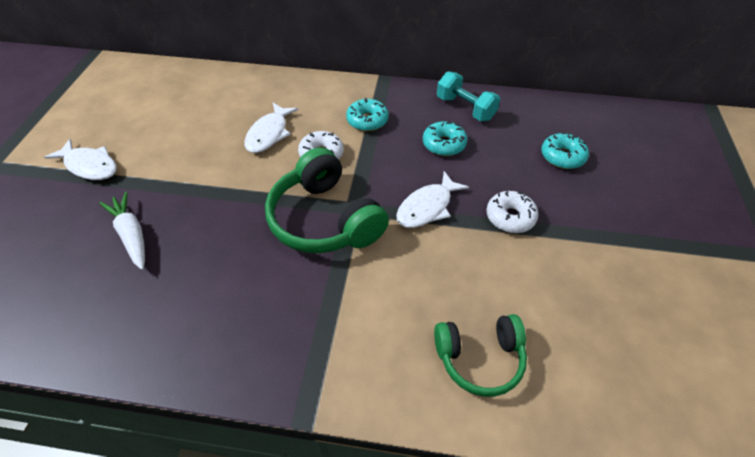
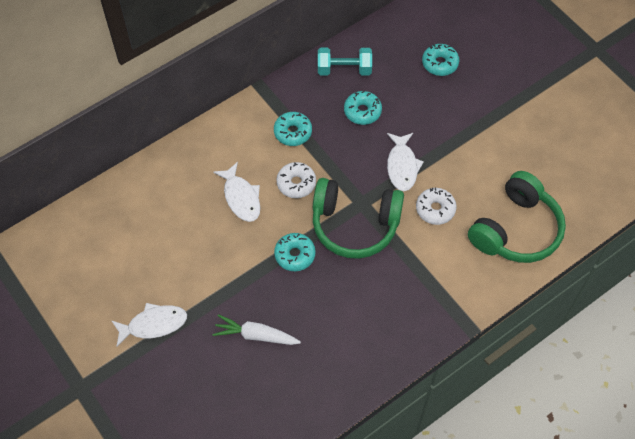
camera: 45 degrees left, 10 degrees up
(247, 202) = (295, 255): none -> turquoise donut
(479, 358) = (516, 229): green headphones -> green headphones, size x1.57
(510, 217) = (452, 134): white donut -> white donut (435, 209)

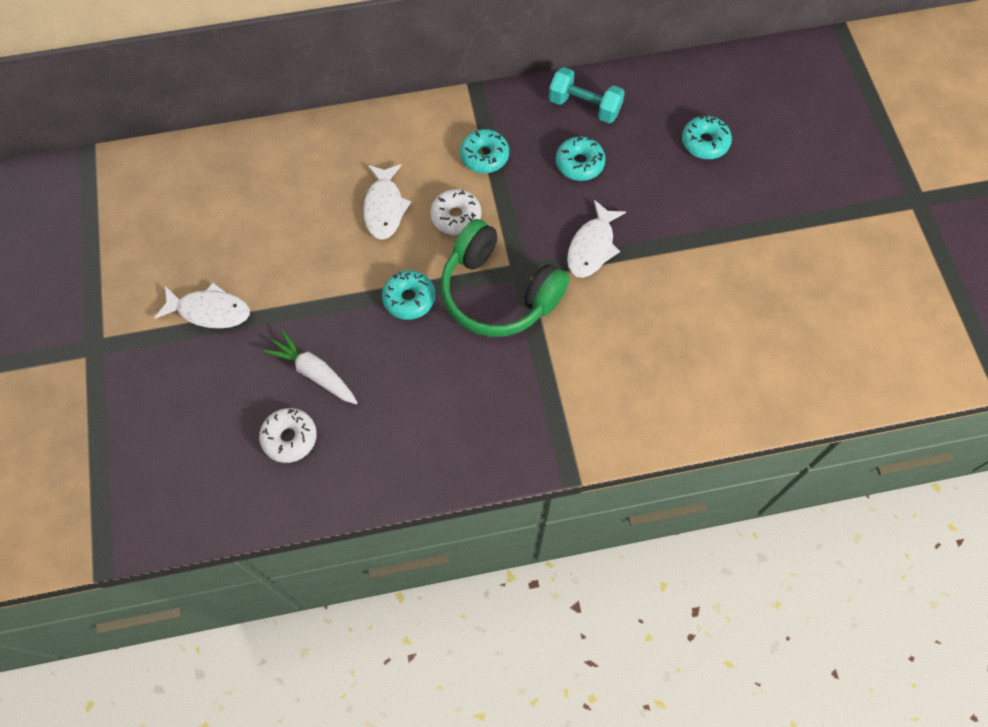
camera: 25 degrees right, 5 degrees up
(435, 209) = (604, 314): white donut -> white donut (289, 438)
(516, 229) = (692, 380): green headphones -> none

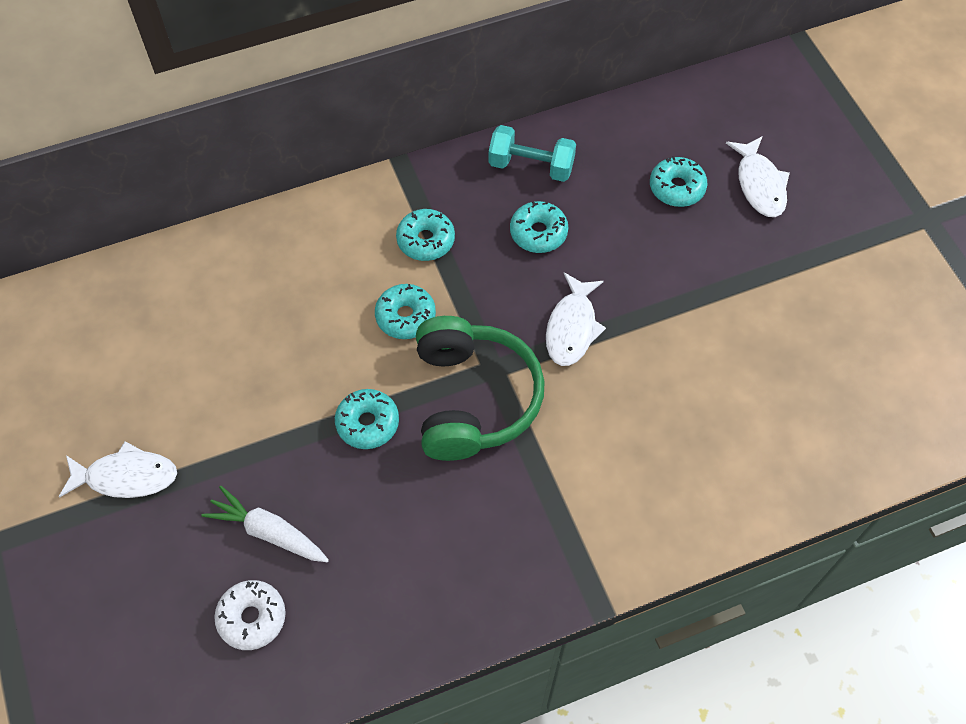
camera: 10 degrees left, 5 degrees down
(384, 207) = (318, 318): white fish -> white fish (759, 184)
(456, 217) = (405, 316): white donut -> turquoise donut
(498, 292) = (472, 399): green headphones -> green headphones turned 120 degrees counterclockwise

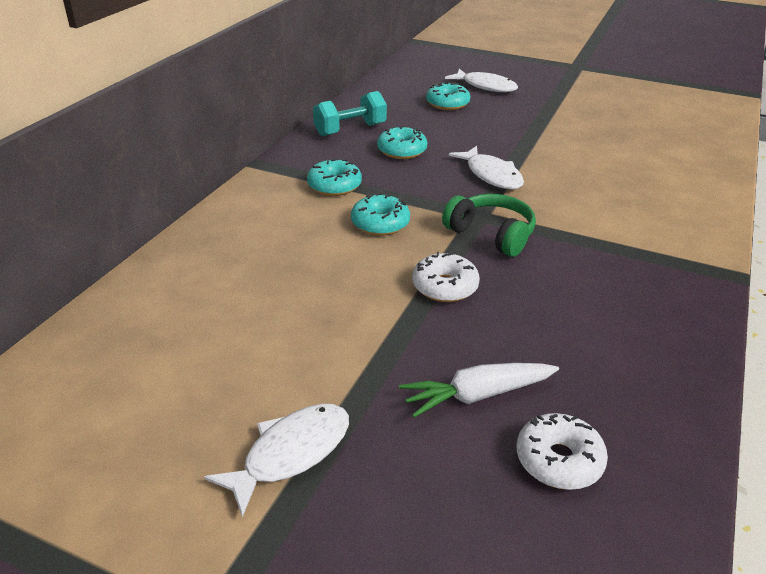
camera: 45 degrees left, 25 degrees down
(367, 423) = (445, 286): turquoise donut -> white donut
(472, 399) = (491, 234): green headphones -> green headphones, size x0.64

